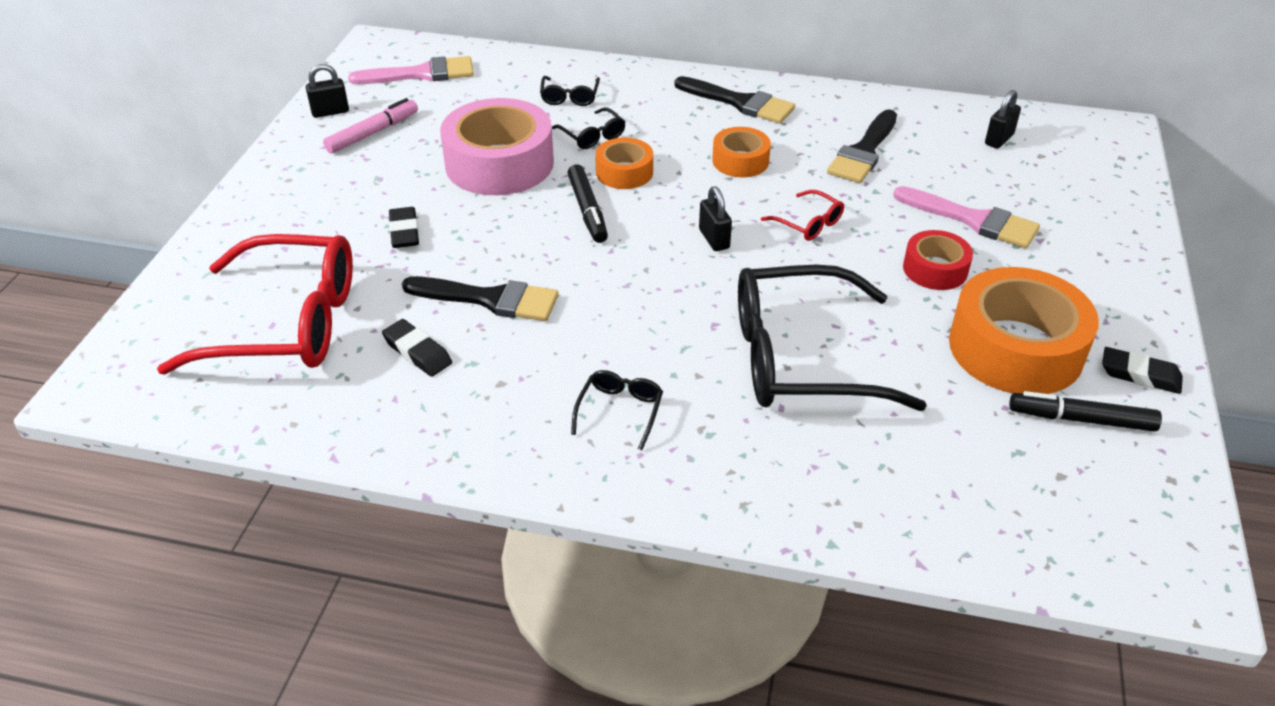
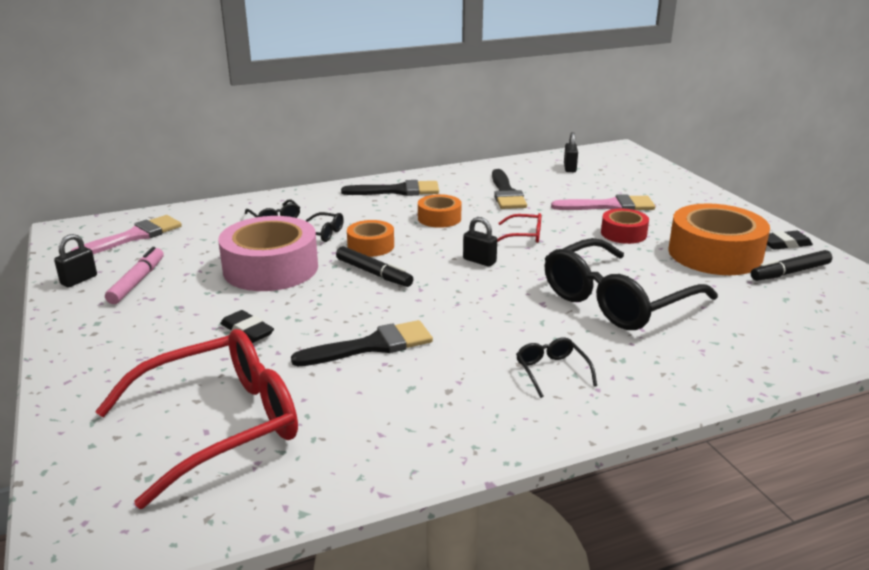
camera: 35 degrees left, 15 degrees down
(418, 352) = (359, 398): black eraser -> none

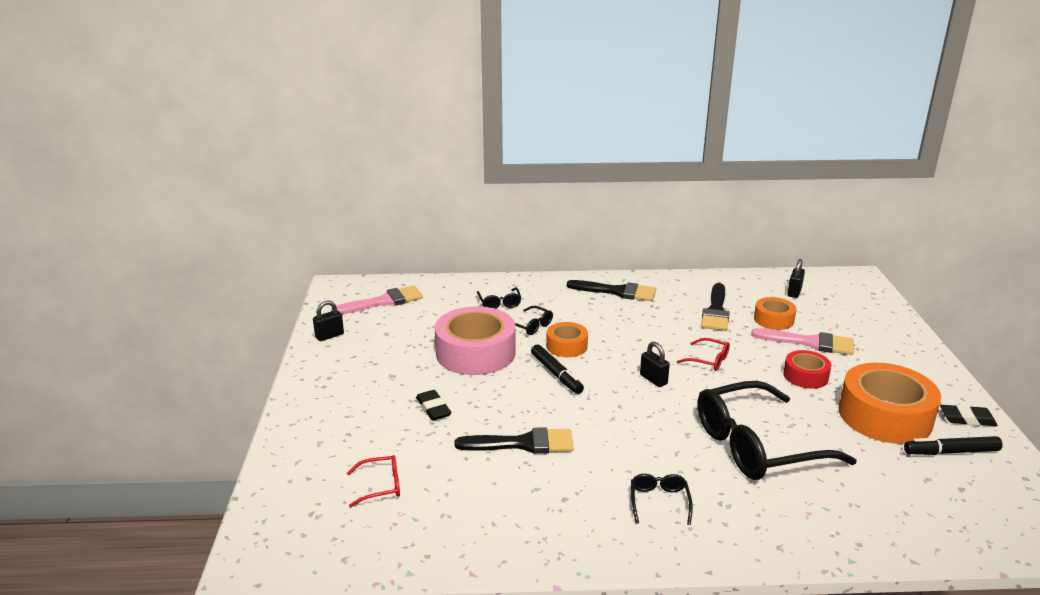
camera: 20 degrees right, 0 degrees up
(137, 282) = (370, 346): pink marker -> none
(219, 425) = (381, 486): red glasses -> red glasses, size x0.42
(439, 218) = (640, 328): orange tape -> orange tape (773, 320)

